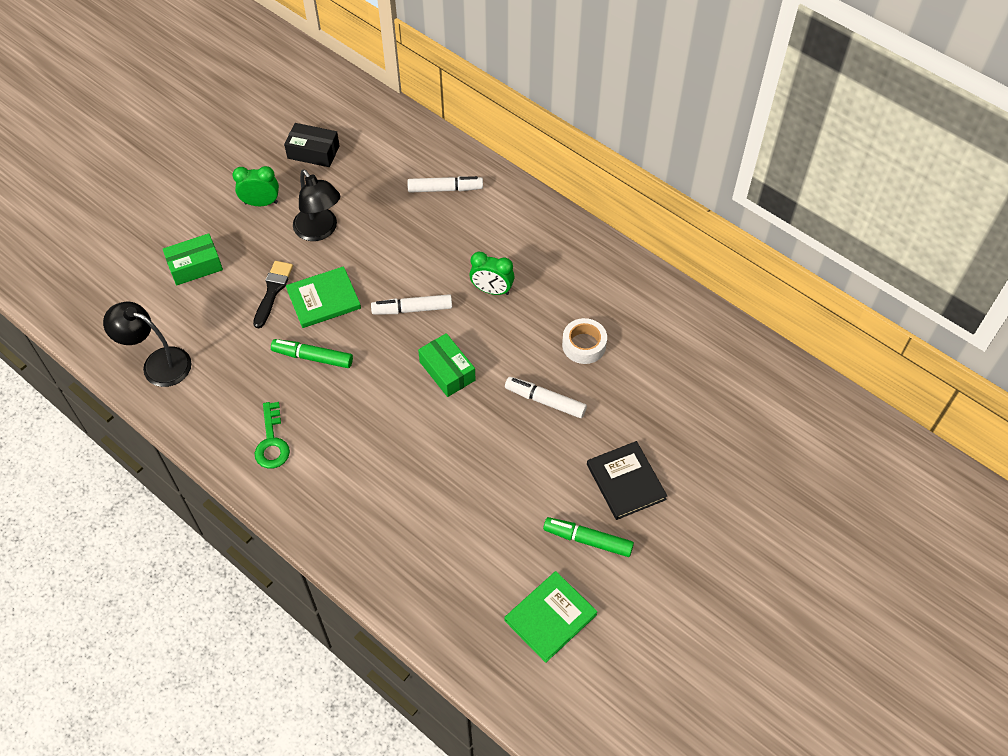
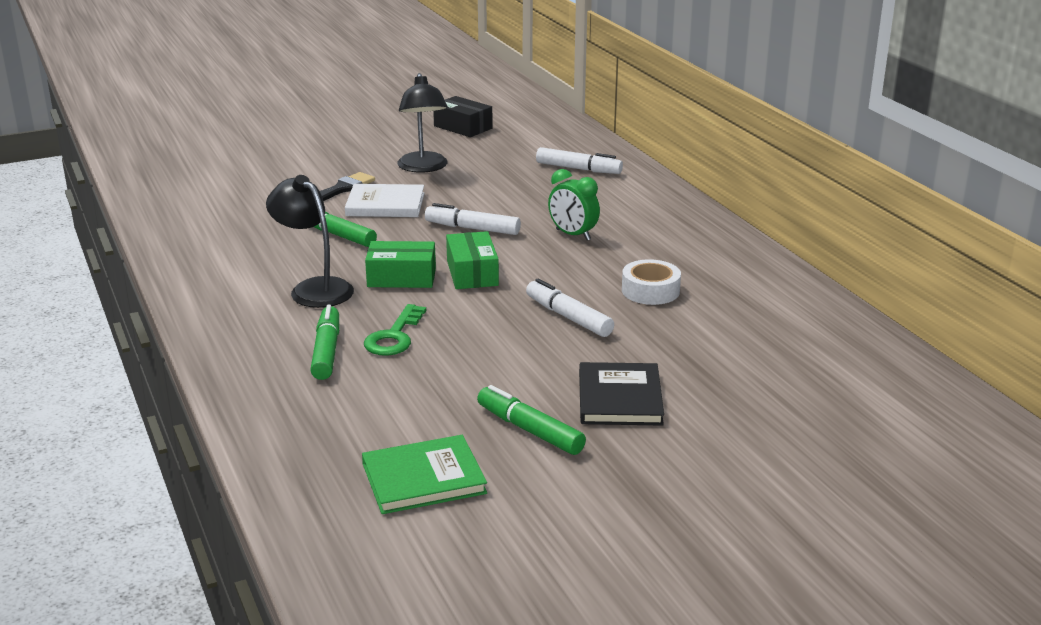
camera: 25 degrees right, 30 degrees down
(158, 363) = (182, 206): black lamp -> black lamp (314, 288)
(195, 266) = (281, 163): green box -> green box (401, 277)
(261, 203) = (382, 143): green clock -> none
(272, 442) = (237, 274): green key -> green key (394, 336)
(323, 299) = (385, 204): green book -> white book
(403, 510) = (327, 351): none -> green marker

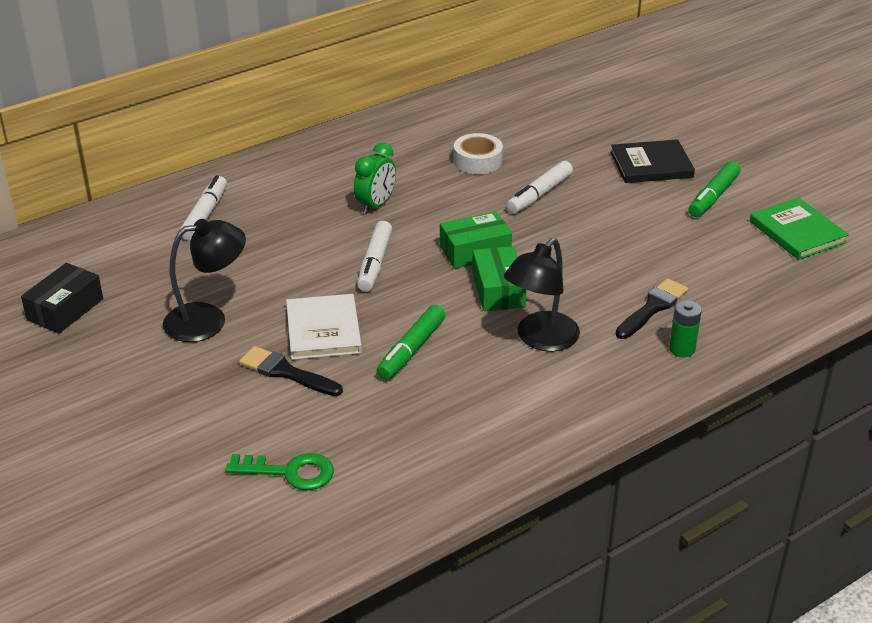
camera: 100 degrees left, 10 degrees up
(250, 356) = (682, 349): none -> green battery
(327, 351) = (652, 308): green marker -> black brush
(394, 336) = (611, 276): green key -> green key (290, 472)

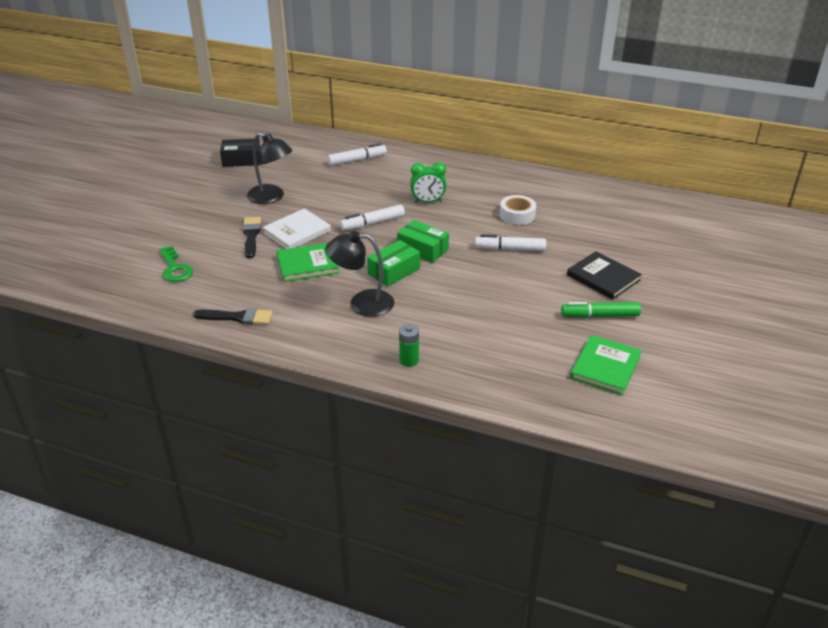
camera: 55 degrees right, 0 degrees up
(411, 350) = (307, 264): green marker -> green book
(652, 308) = (440, 333): black brush -> black brush (238, 317)

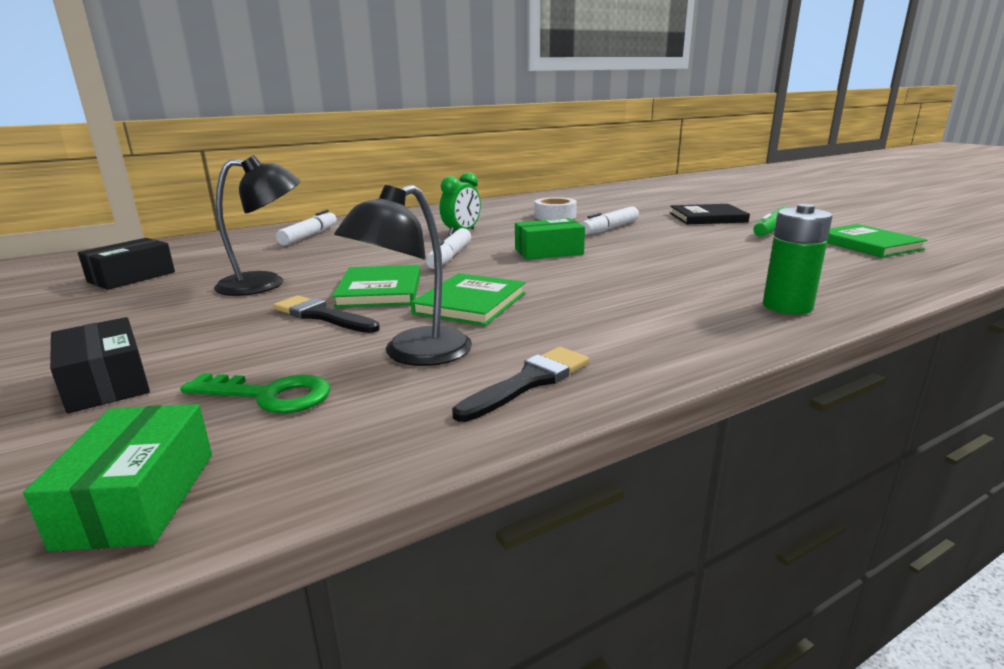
camera: 50 degrees left, 15 degrees down
(152, 231) = (106, 383): none -> black box
(297, 232) = (380, 290): white book -> green book
(362, 303) = (617, 298): black lamp -> black lamp (414, 354)
(394, 271) = (570, 270): green box -> green box (139, 498)
(409, 360) = (787, 306): green battery -> green battery, size x1.51

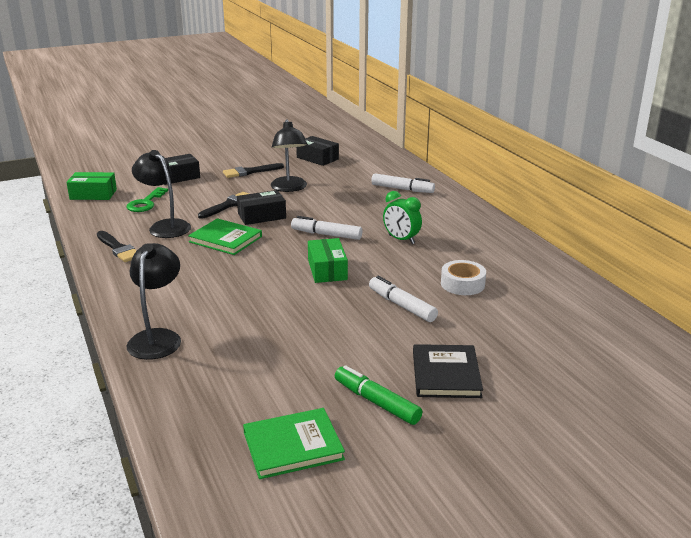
camera: 95 degrees right, 5 degrees up
(149, 316) = (250, 172): none -> black brush
(380, 290) = (262, 216): green book -> black box
(787, 306) = (158, 338): green battery -> black lamp

